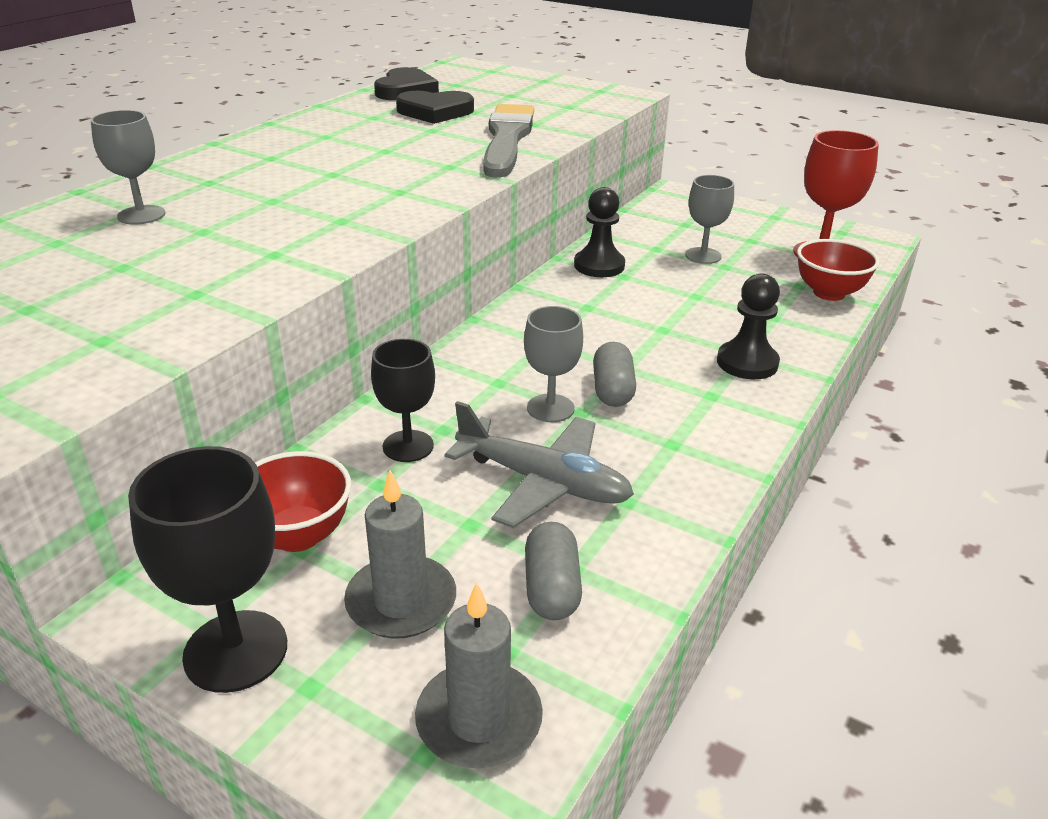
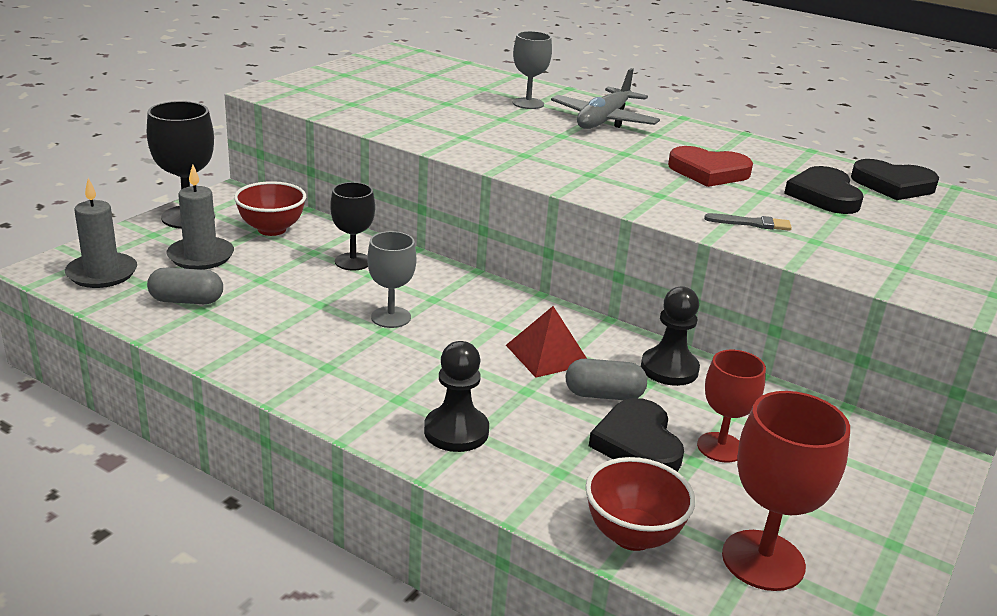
camera: 90 degrees right, 5 degrees down
(384, 144) = (708, 172): none -> red heart
(507, 139) = (751, 223): grey brush -> grey brush, size x0.41
(543, 482) = (295, 307): grey plane -> grey plane (603, 120)
(596, 318) = (547, 354): none -> red pyramid
(612, 390) = (414, 348): grey capsule -> grey capsule (604, 395)
(703, 256) = (720, 447): grey goblet -> red goblet
(716, 285) = (637, 443): none -> black heart

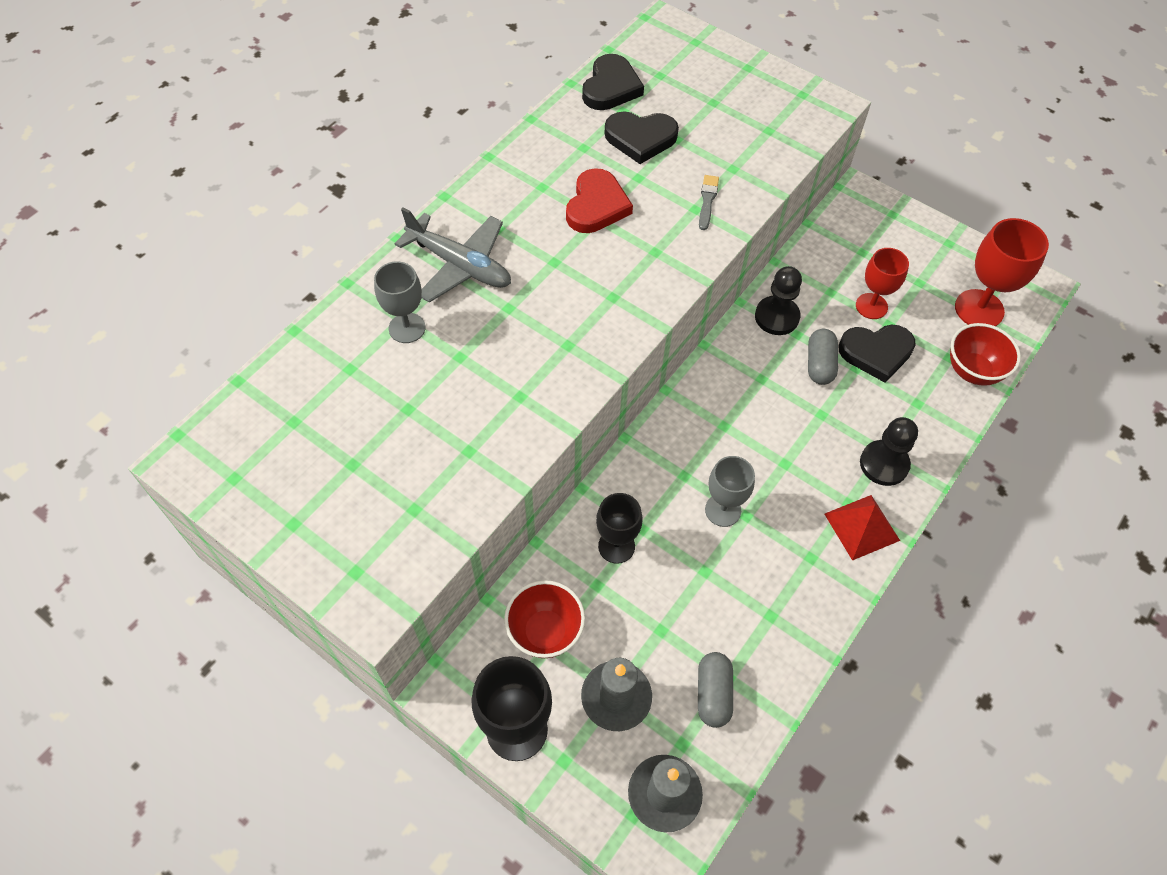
camera: 85 degrees left, 30 degrees up
(547, 354) = (768, 395): red pyramid -> red pyramid (861, 527)

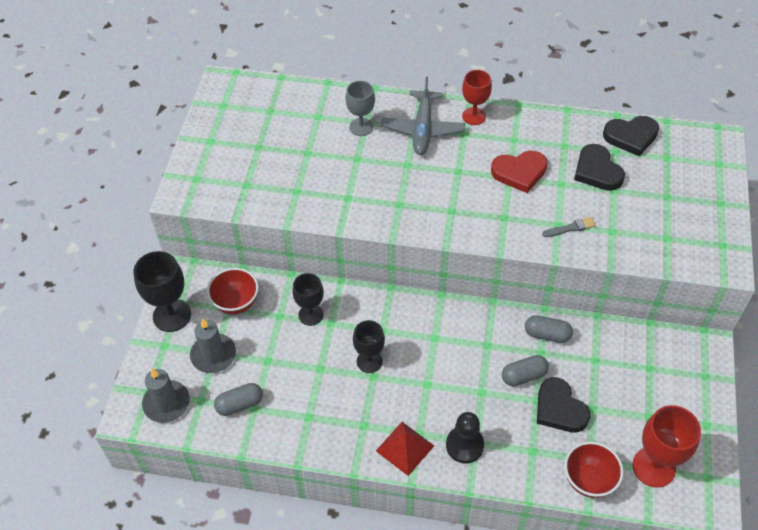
camera: 65 degrees right, 5 degrees down
(723, 510) = (369, 361): grey goblet -> black goblet
(776, 317) = (547, 334): black pawn -> grey capsule
(871, 306) = (601, 391): red goblet -> red goblet (474, 116)

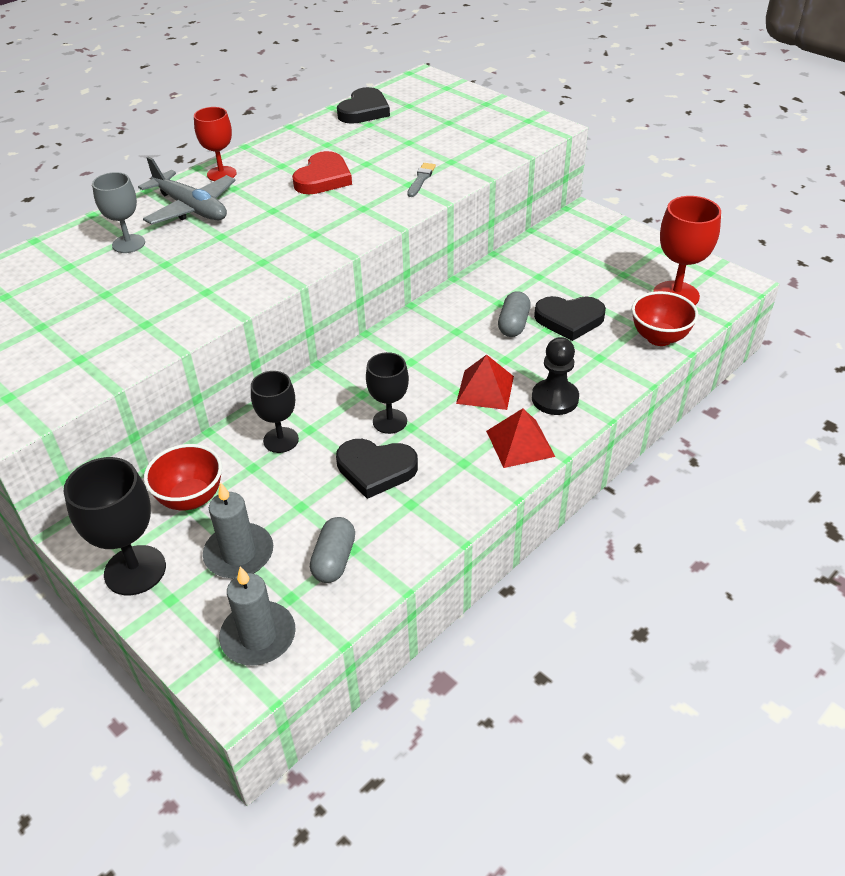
camera: 55 degrees left, 10 degrees down
(441, 397) = (485, 389): none -> red pyramid
(547, 334) = (483, 290): grey capsule -> none
(597, 171) = (377, 141): black heart -> black heart (376, 469)

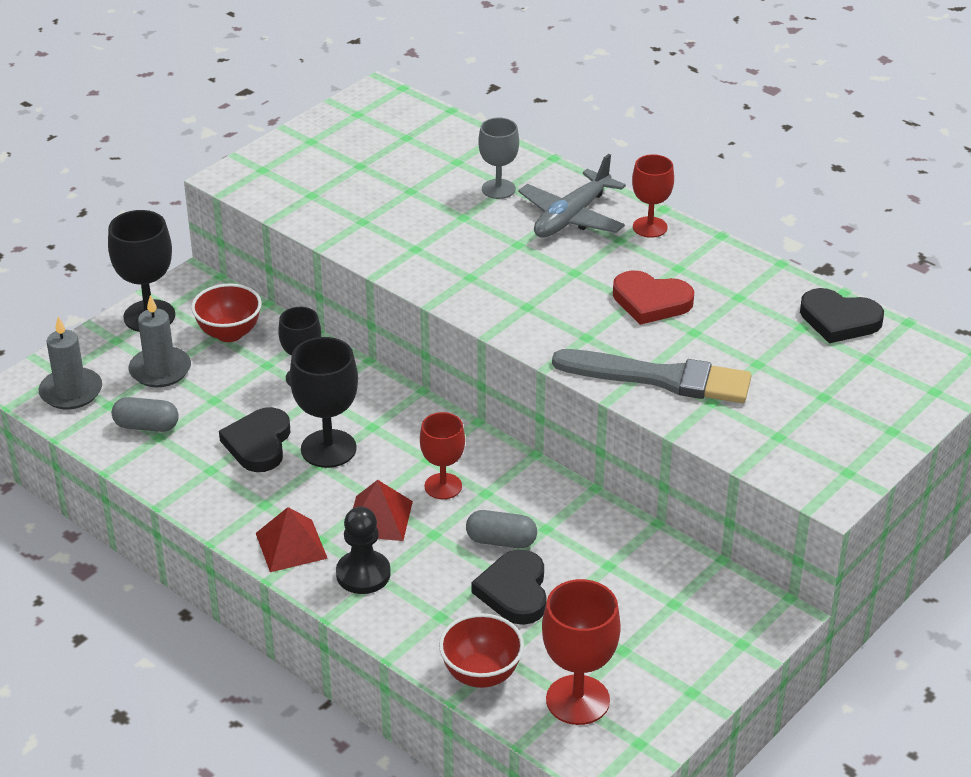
camera: 85 degrees right, 5 degrees down
(390, 421) = (328, 449): black goblet -> black goblet, size x1.51
(421, 179) = (660, 378): grey brush -> grey brush, size x2.47
(447, 353) = (443, 486): none -> red goblet

